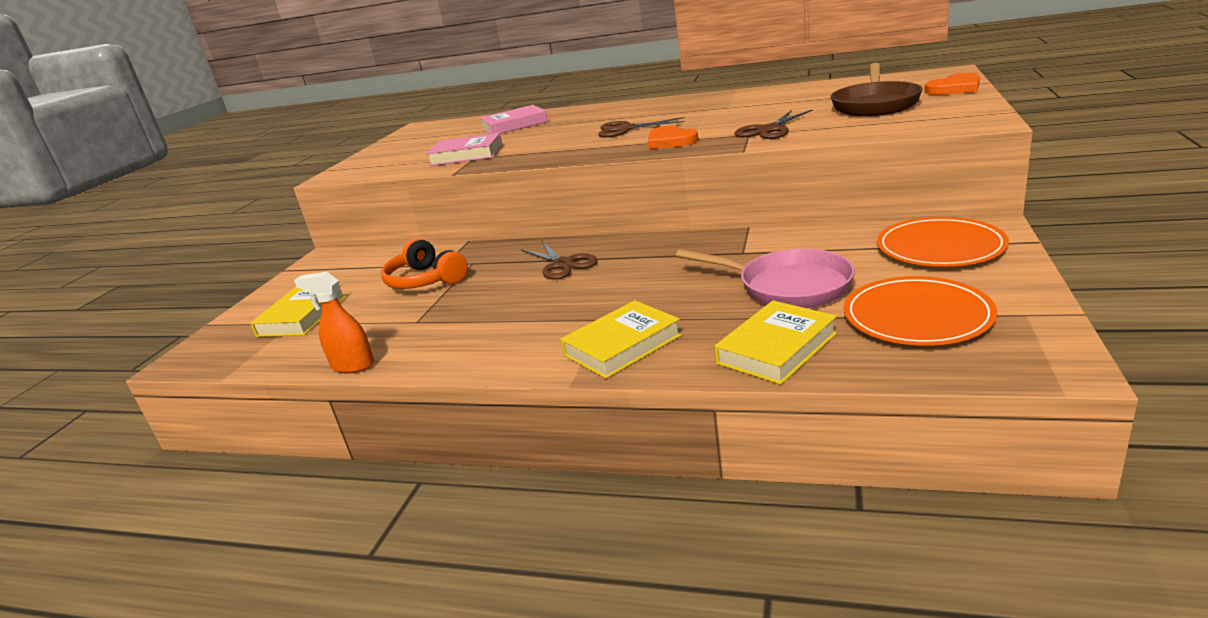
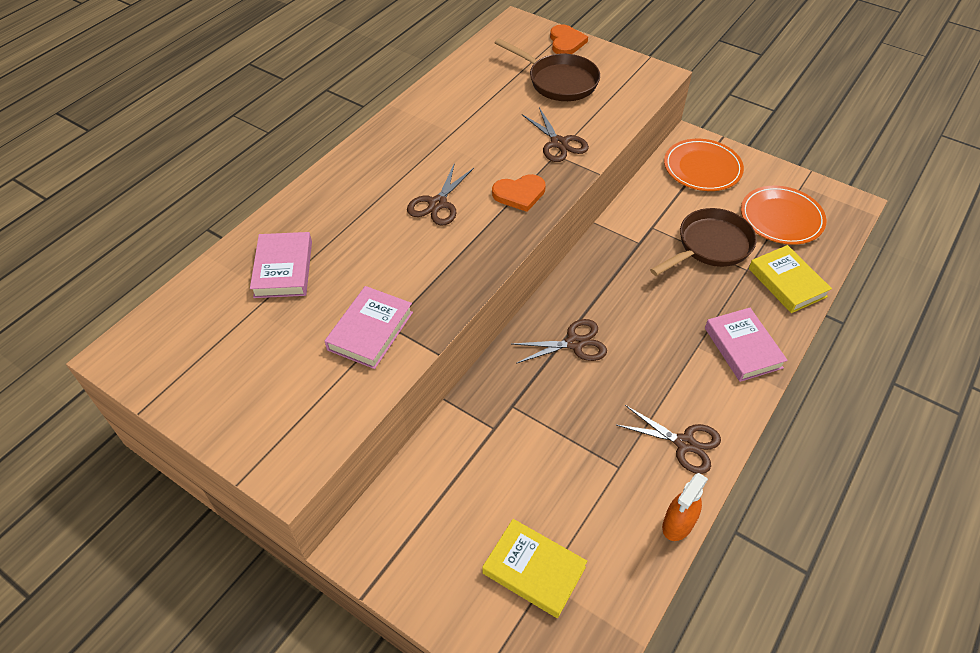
camera: 75 degrees left, 25 degrees up
(425, 280) = (525, 449): orange headphones -> none
(456, 345) = (684, 443): none -> brown scissors
(622, 345) = (743, 348): yellow book -> pink book
(787, 287) = (710, 246): pink pan -> brown pan

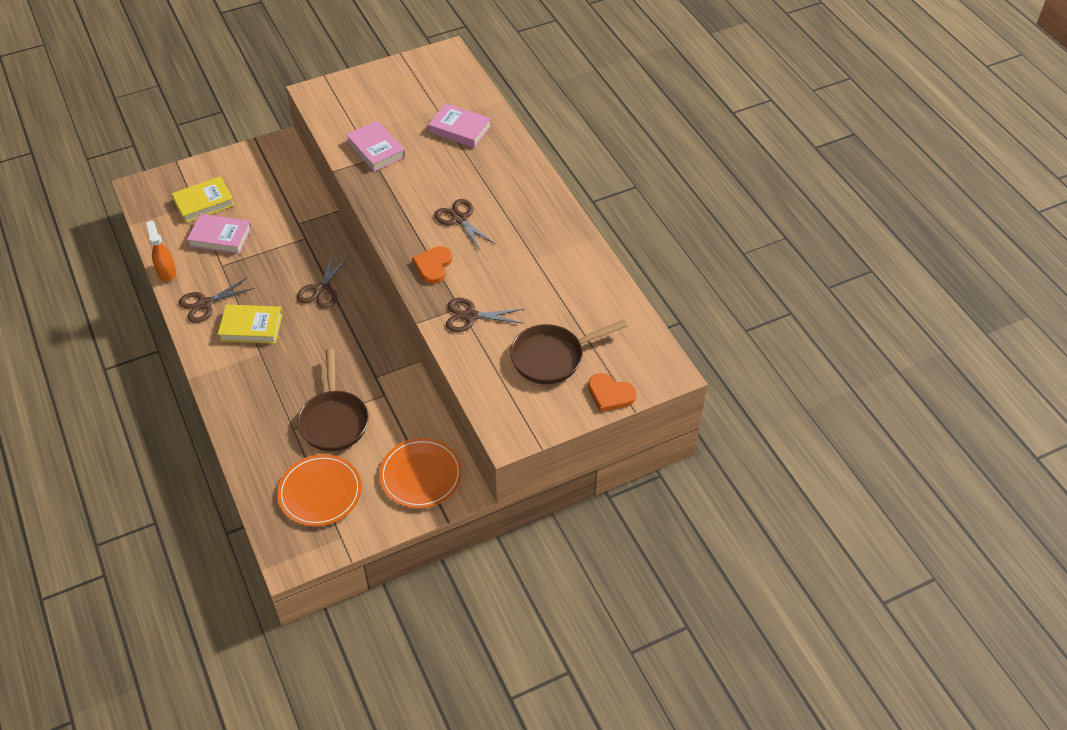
camera: 120 degrees right, 0 degrees up
(743, 348) = (236, 378): pink book -> pink book (220, 237)
(787, 282) = (260, 446): yellow book -> yellow book (251, 327)

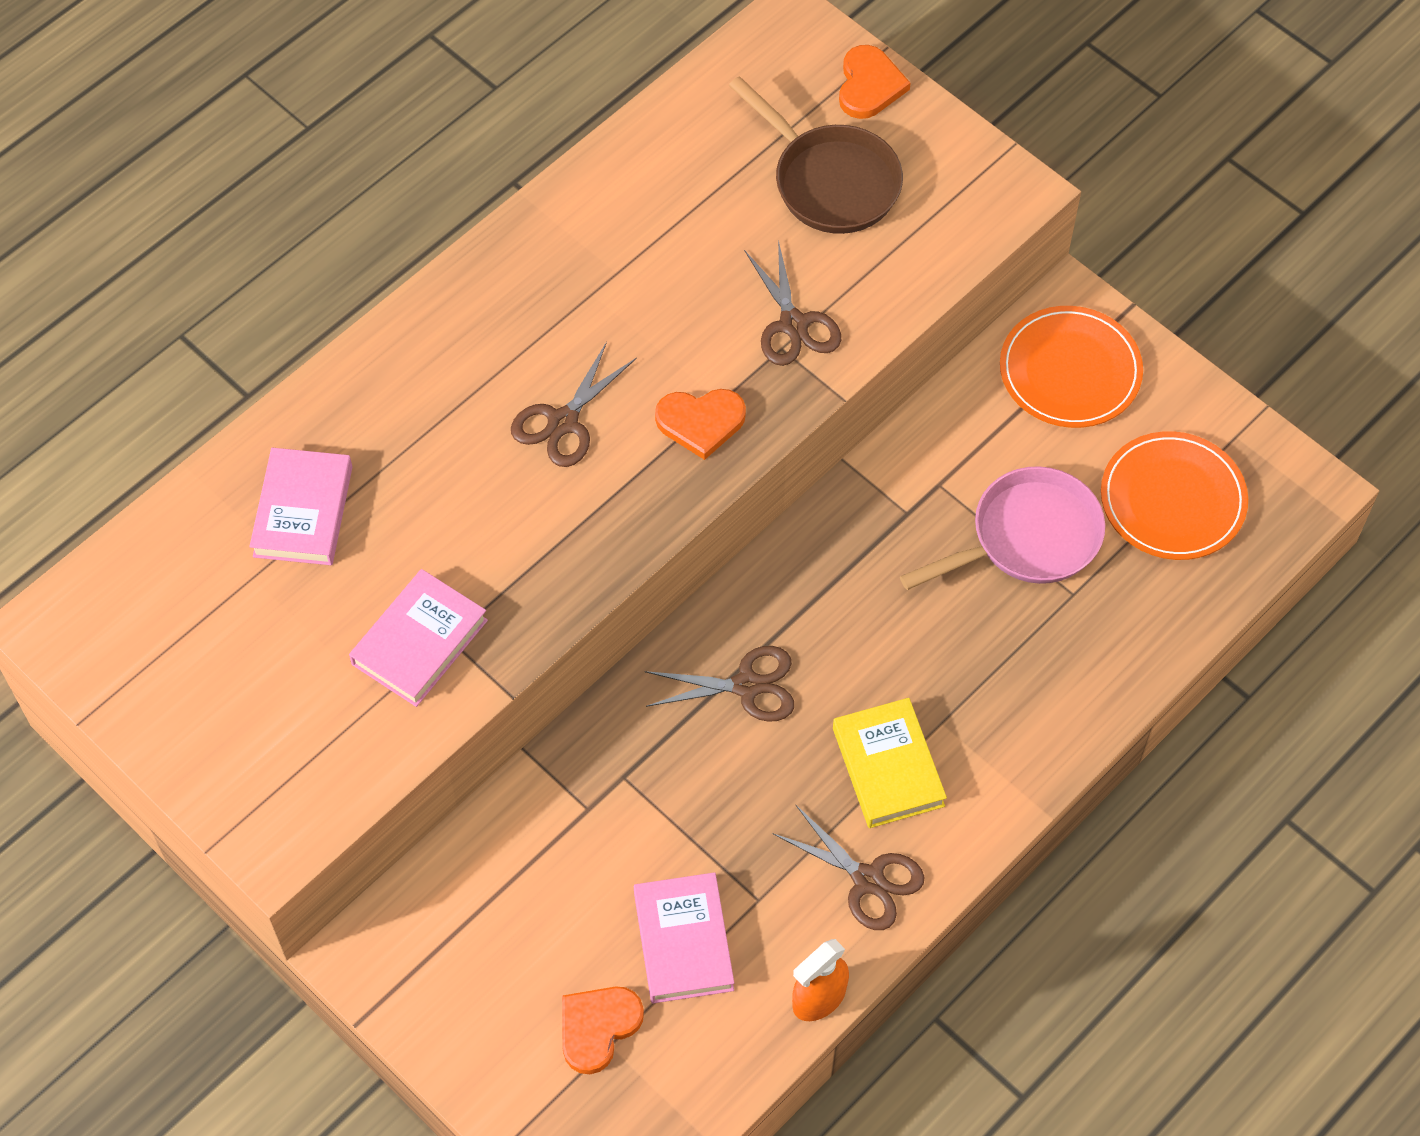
camera: 110 degrees left, 10 degrees up
(204, 203) = (598, 1027): yellow book -> orange heart
(334, 420) = (1027, 538): brown pan -> pink pan

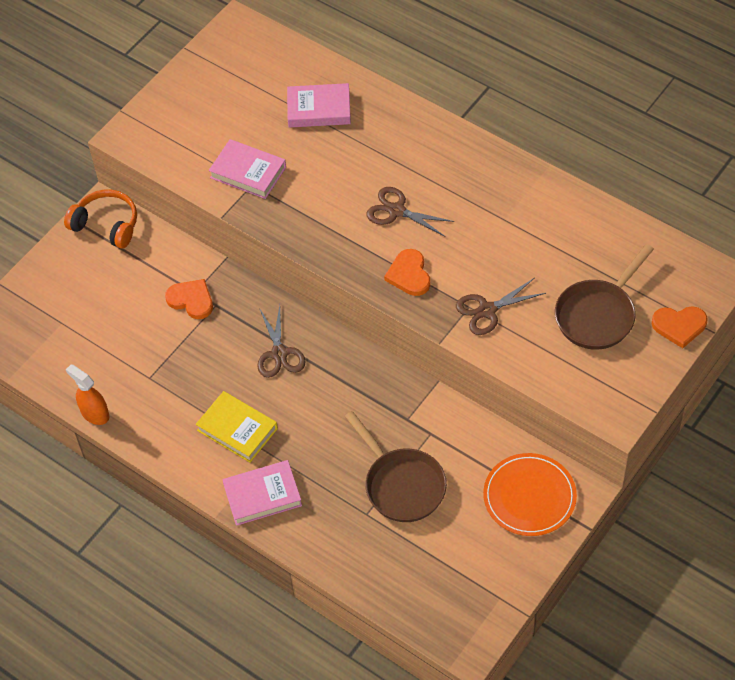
camera: 85 degrees right, 5 degrees down
(398, 950) = (106, 225): none -> orange headphones
(598, 1027) = (71, 316): orange heart -> orange heart (191, 300)
(683, 941) = (122, 347): pink book -> pink book (262, 495)
(868, 880) = (166, 428): brown scissors -> none
(888, 767) = (237, 429): yellow book -> yellow book turned 60 degrees clockwise
(1027, 538) = (401, 485): pink pan -> brown pan
(1173, 499) = (445, 564): orange plate -> none

